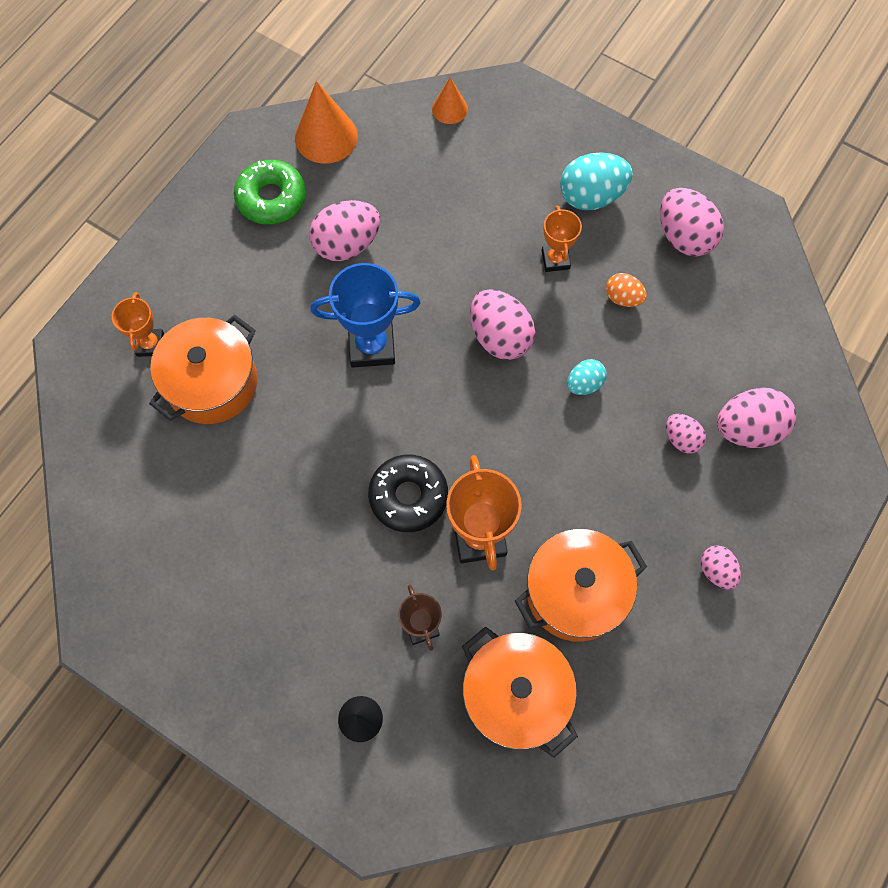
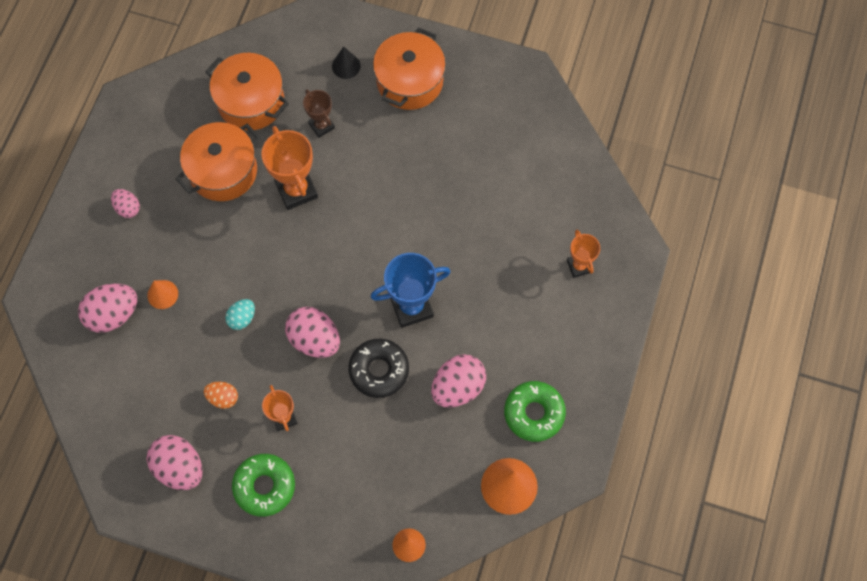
camera: 165 degrees right, 0 degrees up
(212, 383) = (521, 249): orange pot -> orange pot (409, 81)
(408, 496) = (353, 205): black donut -> black donut (379, 370)
(591, 196) = (264, 486): turquoise egg -> green donut
(681, 439) = (162, 294): pink egg -> orange cone

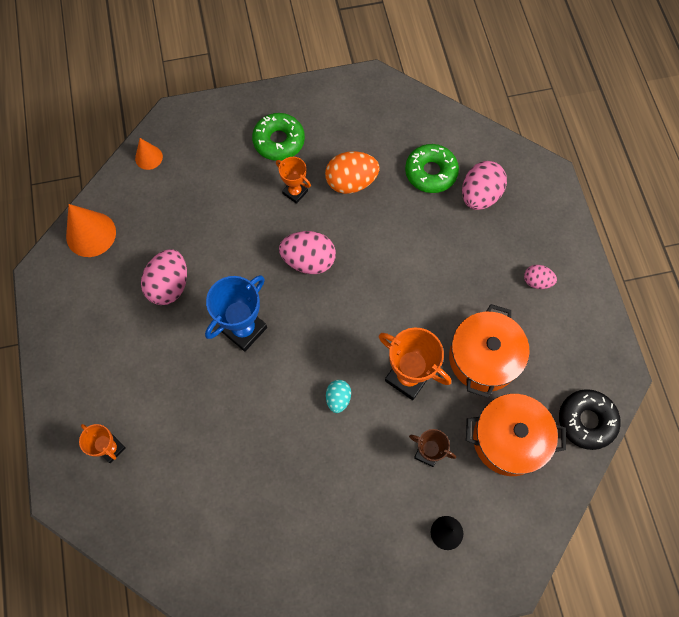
camera: 150 degrees right, 0 degrees up
(162, 294) = (454, 230): orange cone -> none
(180, 467) = (349, 122): pink egg -> none
(223, 398) = (351, 182): orange egg -> orange egg, size x1.77
(242, 318) = (378, 246): turquoise egg -> turquoise egg (338, 398)
(379, 370) = (242, 264): black donut -> black donut (586, 421)
(409, 81) = (374, 553): orange pot -> none
(534, 413) = (95, 298): green donut -> green donut (431, 172)

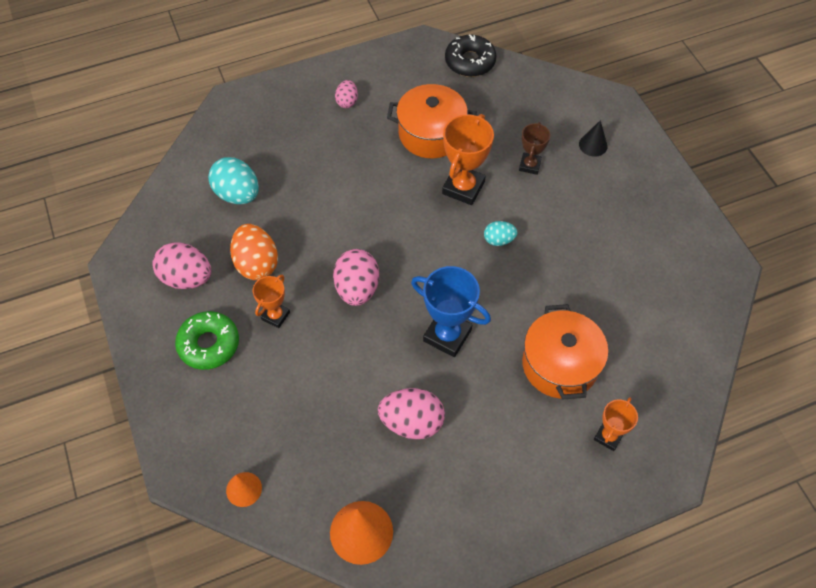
camera: 100 degrees left, 10 degrees down
(431, 172) = (237, 194): green donut -> turquoise egg
(479, 195) = (260, 151): pink egg -> pink egg (187, 278)
(508, 439) = (501, 110): orange pot -> orange pot (560, 364)

